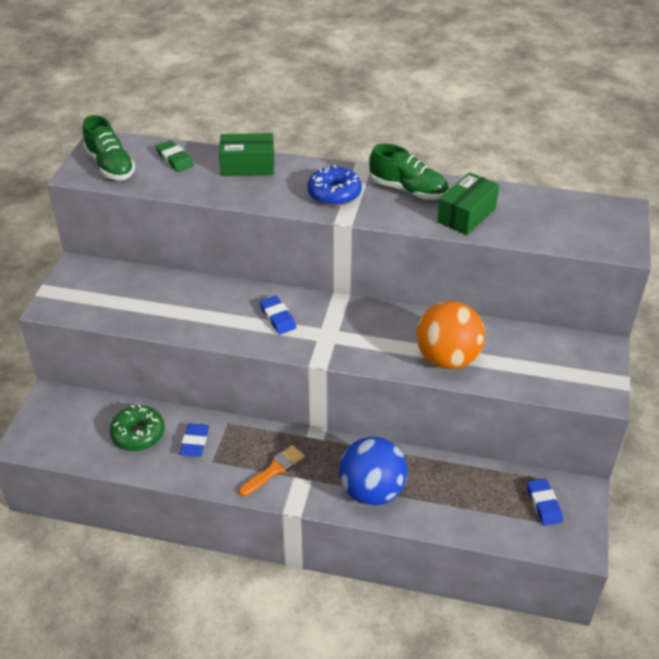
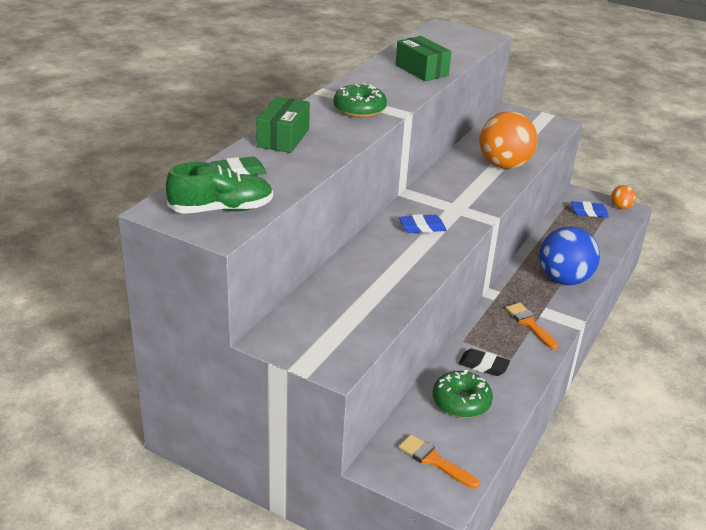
camera: 75 degrees left, 10 degrees down
(61, 428) = (434, 461): none -> orange brush
(195, 442) = (483, 365): blue eraser -> black eraser
(334, 194) = (359, 109): blue donut -> green donut
(408, 190) = (373, 82): green shoe -> none
(580, 538) = (621, 207): none -> orange ball

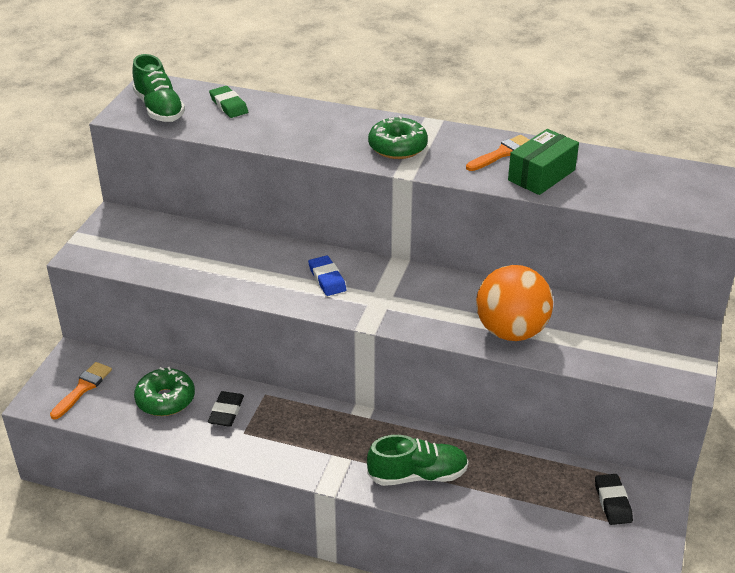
camera: 80 degrees right, 5 degrees up
(283, 138) = (307, 115): green box -> none
(530, 324) = (311, 446): orange brush -> orange brush (502, 153)
(564, 279) = (418, 475): blue ball -> green shoe
(589, 212) = (612, 502): blue eraser -> black eraser
(621, 207) = (651, 541): orange ball -> none

